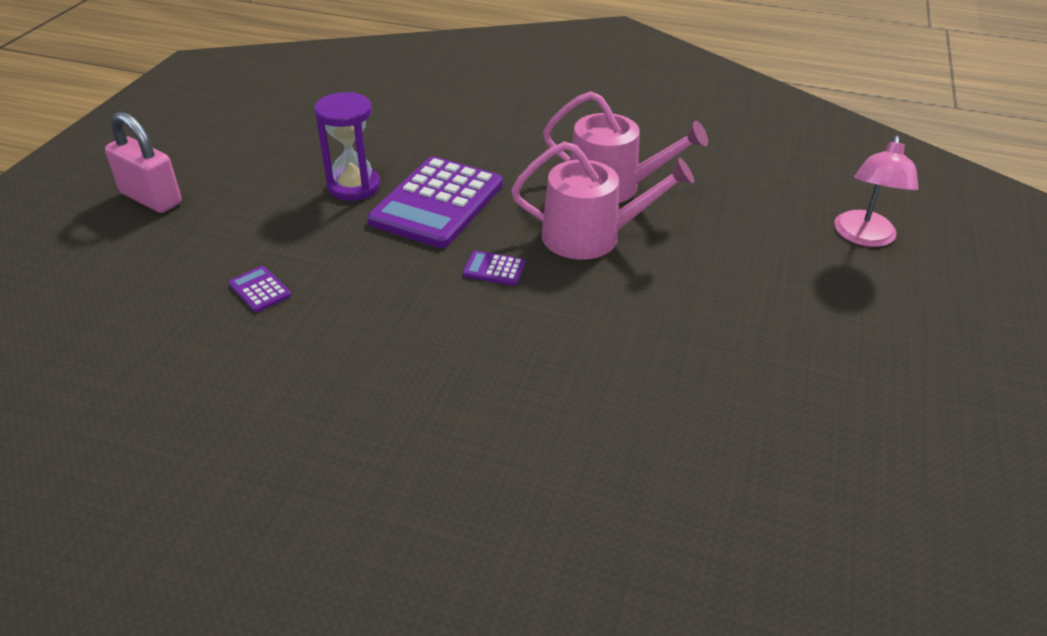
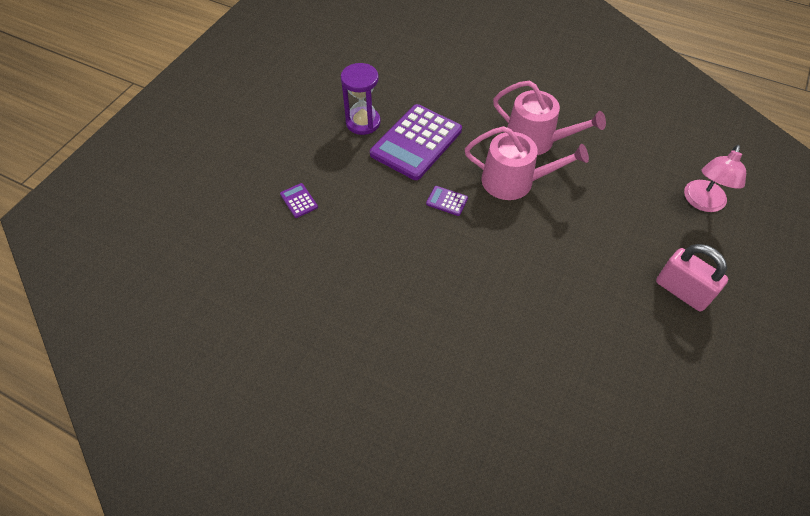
camera: 10 degrees right, 15 degrees up
(151, 198) = (234, 119): pink padlock -> pink padlock (682, 291)

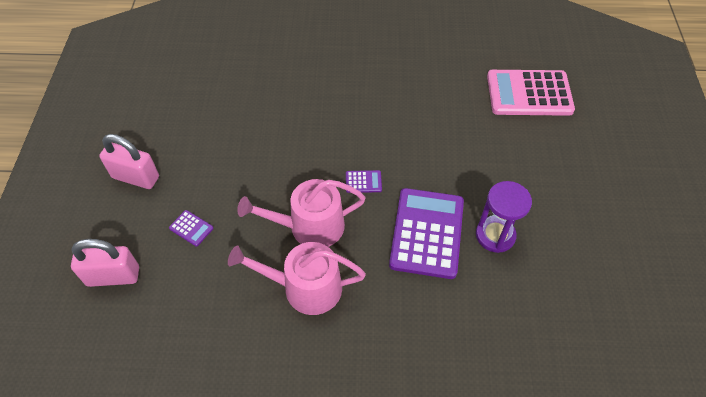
camera: 155 degrees right, 0 degrees up
(220, 225) = (529, 93): none -> pink calculator
(299, 201) = (487, 134): purple calculator -> purple calculator (191, 228)
(702, 202) = (113, 276): pink lamp -> pink padlock

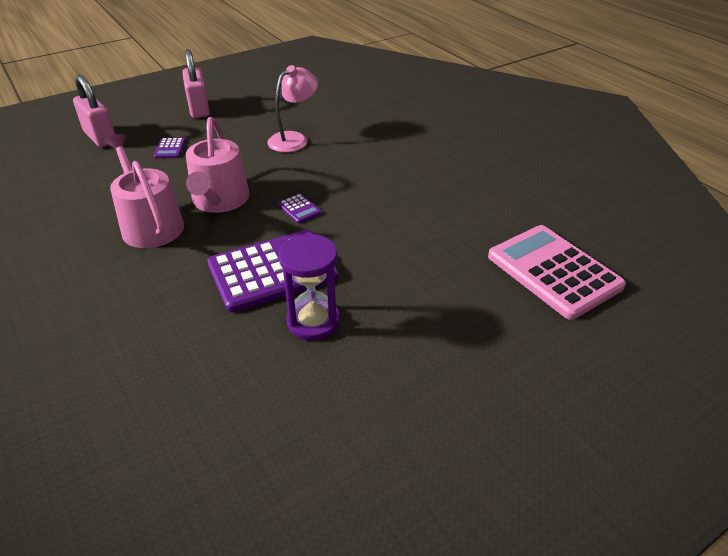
camera: 55 degrees right, 15 degrees down
(258, 136) = (294, 139): none -> pink lamp
(310, 227) = (219, 201): pink watering can -> pink watering can turned 135 degrees counterclockwise

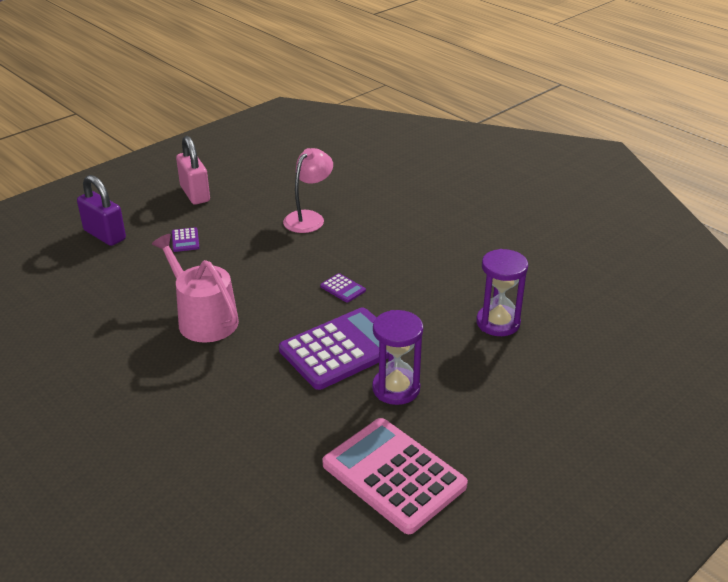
camera: 10 degrees left, 5 degrees down
(100, 137) = (105, 235): pink padlock -> purple padlock
(219, 201) = (261, 288): pink watering can -> none
(448, 262) = (498, 323): none -> purple hourglass
(553, 271) = (591, 321): pink calculator -> pink calculator (394, 475)

